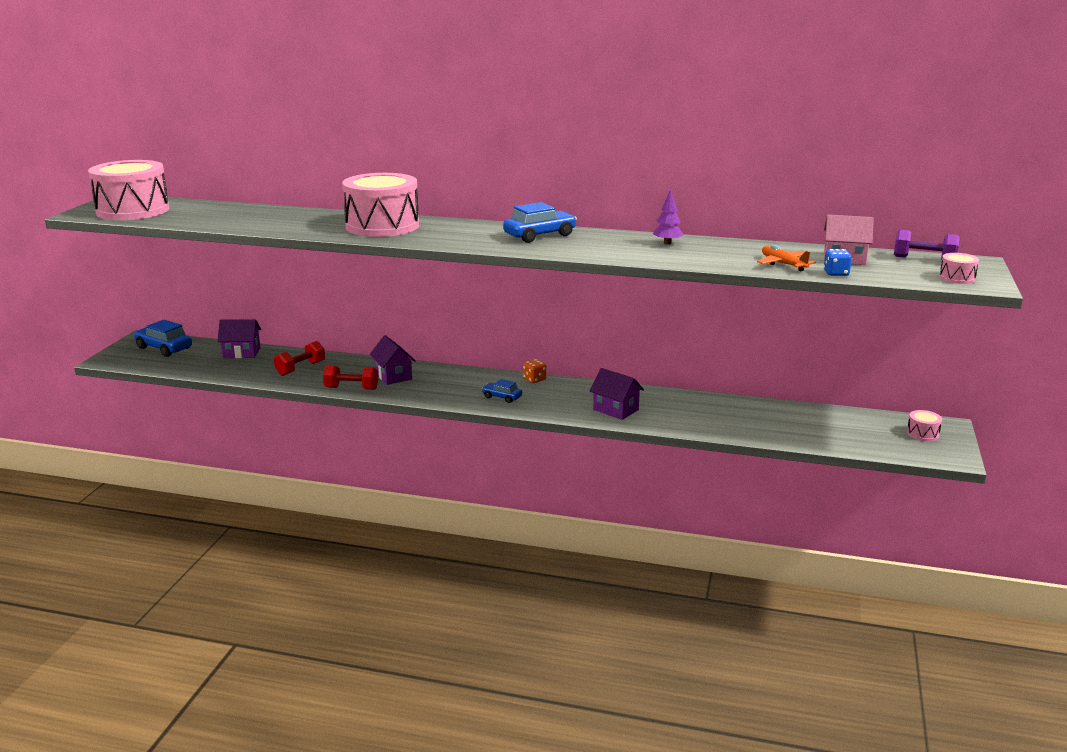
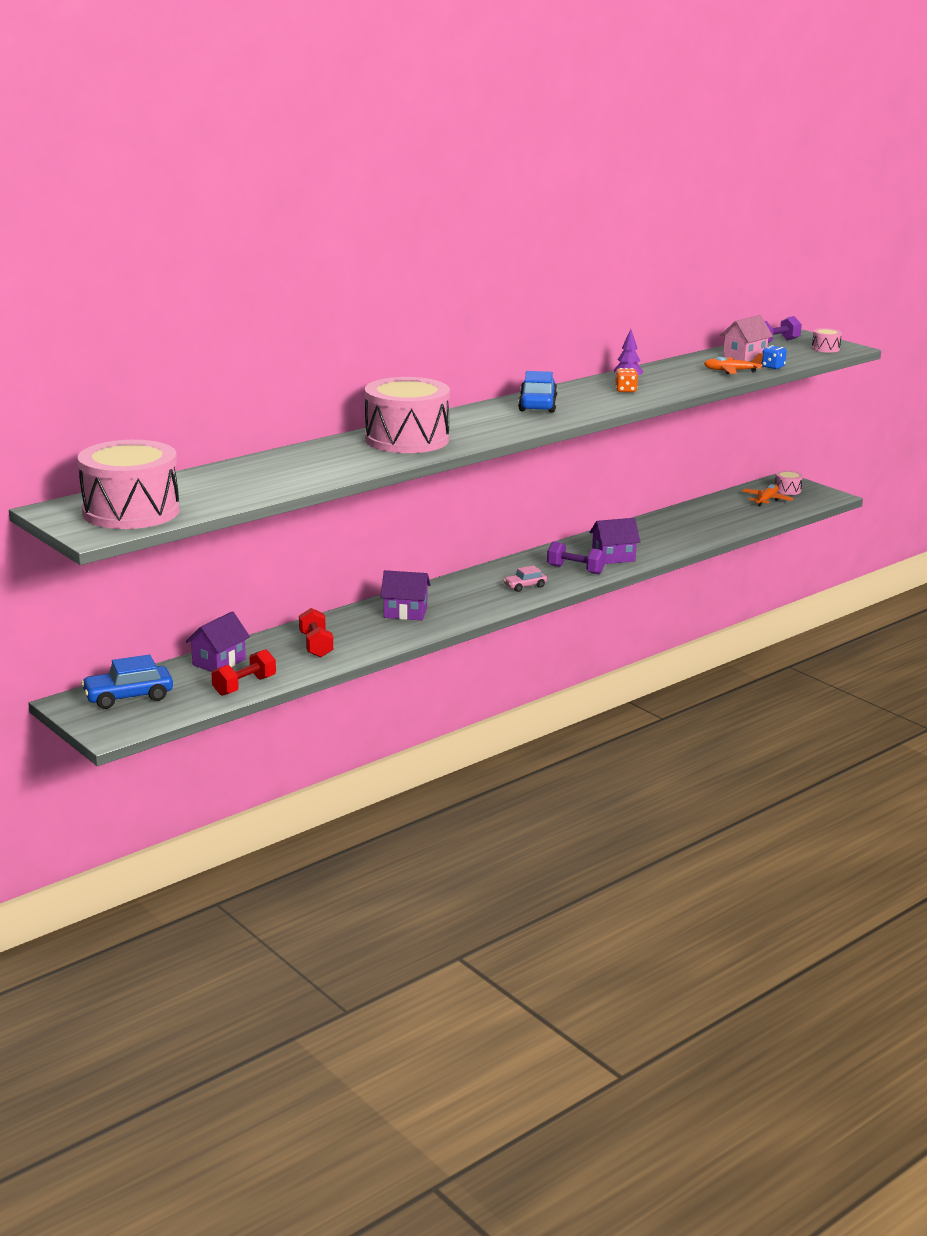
camera: 55 degrees left, 0 degrees up
(351, 388) = (406, 636): red dumbbell -> red dumbbell (244, 686)
(502, 397) = (525, 586): blue car -> pink car
(534, 380) = (507, 565): orange dice -> orange dice (625, 390)
(565, 404) = (575, 569): none -> purple dumbbell
(875, 432) = (766, 500): none -> orange plane

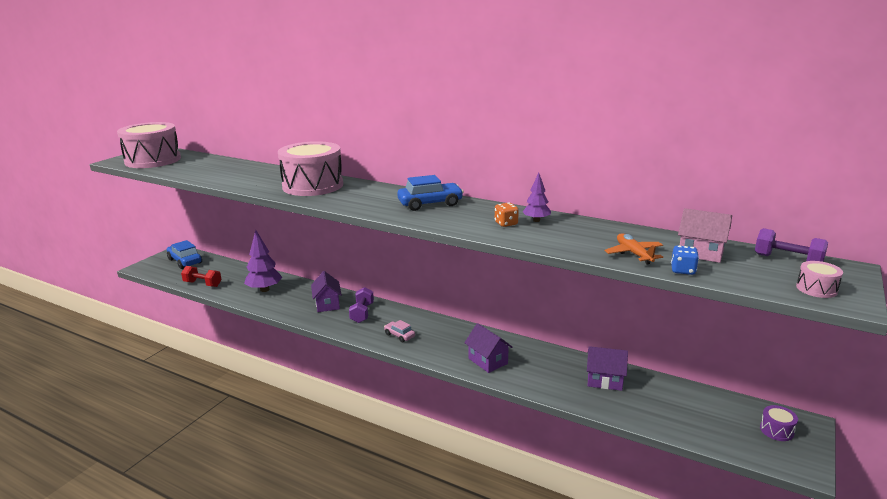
camera: 70 degrees right, 0 degrees up
(219, 662) = (233, 271): purple house -> purple house (604, 380)
(316, 645) = (264, 289): red dumbbell -> purple tree
(575, 569) = (447, 349): purple dumbbell -> purple dumbbell (362, 313)
(766, 500) = (727, 420): orange plane -> none
(787, 490) = (776, 430): pink drum -> purple drum

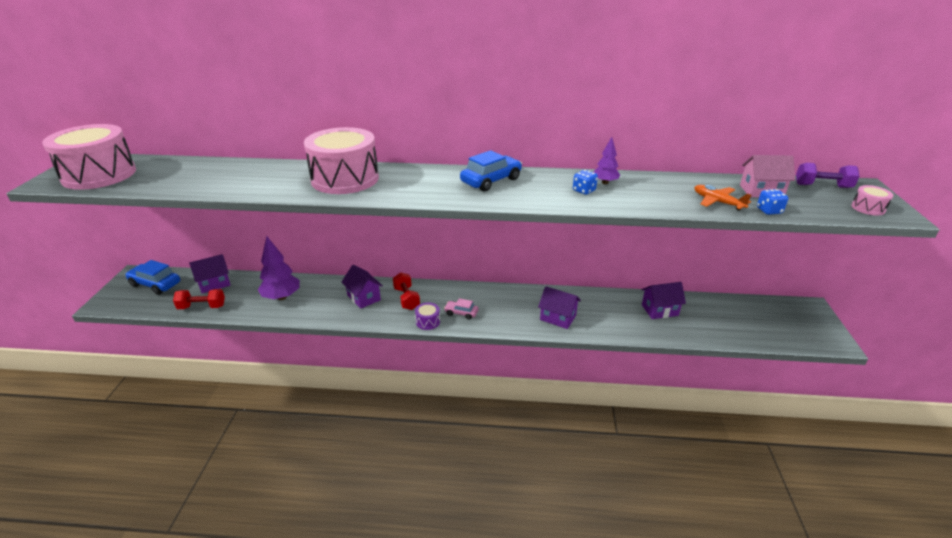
camera: 25 degrees left, 10 degrees up
(224, 269) = (214, 284): none -> purple house
(362, 313) = (406, 298): purple dumbbell -> red dumbbell
(506, 224) = (584, 191): orange dice -> blue dice
(776, 430) = (799, 318): purple drum -> purple drum (427, 321)

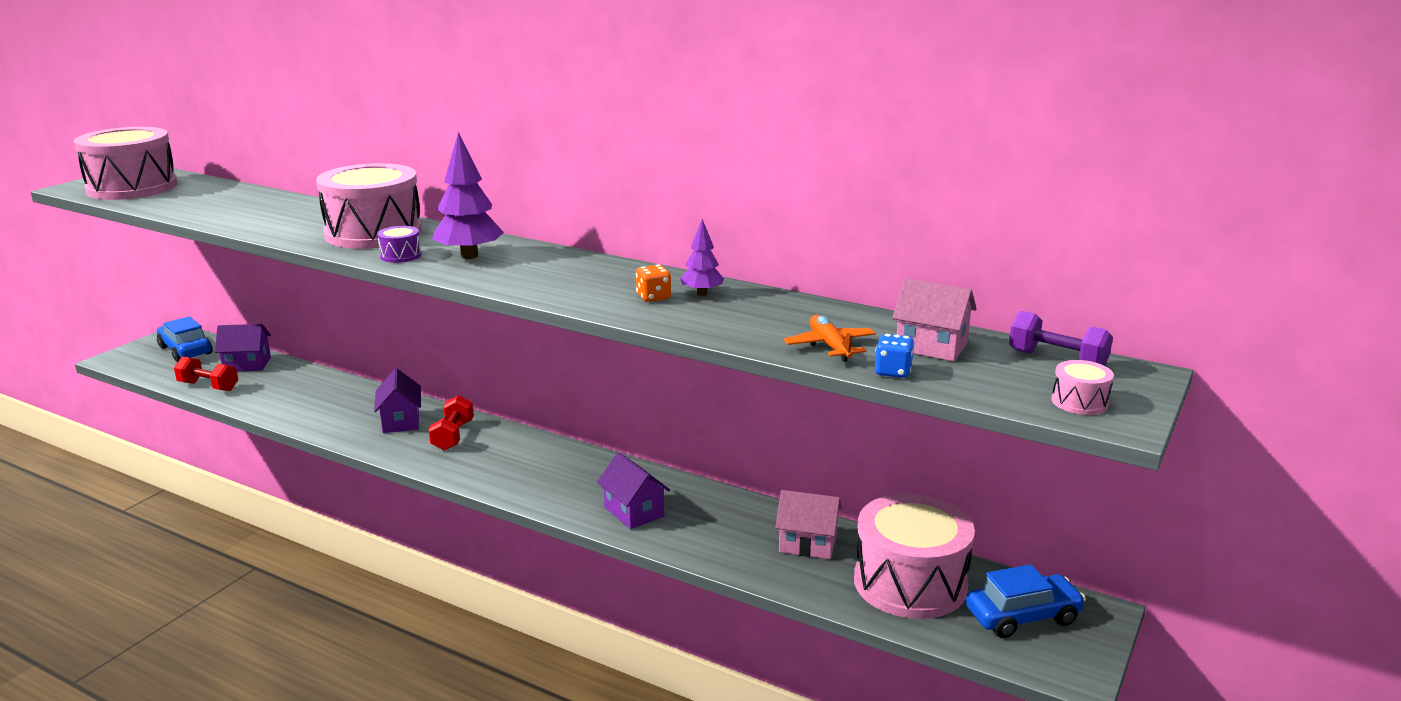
camera: 25 degrees right, 10 degrees down
(282, 297) = (305, 397): purple tree -> purple tree (469, 256)
(427, 321) = (449, 470): purple drum -> purple drum (400, 255)
(461, 313) = (504, 471): pink car -> none
(491, 181) = (547, 265): blue car -> blue car (1022, 616)
(584, 191) = (653, 297): blue dice -> orange dice
(659, 310) = (807, 544): purple house -> pink house
(725, 317) = (910, 583): none -> pink drum

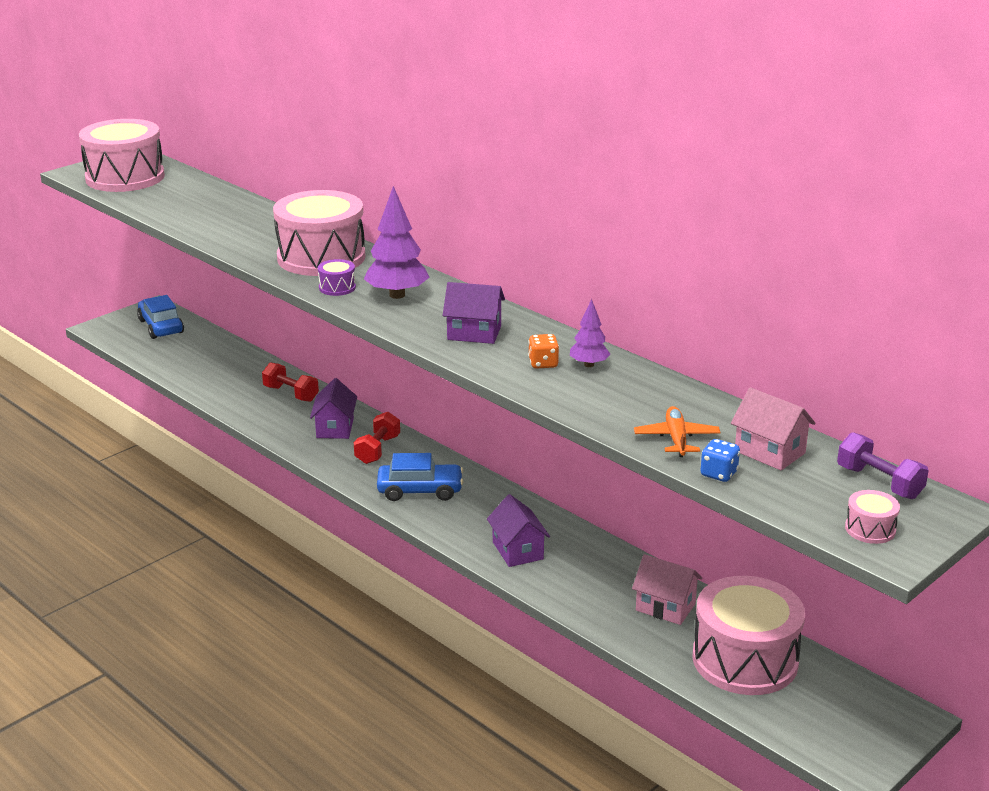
camera: 15 degrees right, 5 degrees up
(208, 386) = (175, 368): red dumbbell -> red dumbbell (291, 394)
(247, 364) = (212, 349): purple house -> purple house (474, 333)
(1022, 616) = (836, 708): blue car -> blue car (420, 490)

